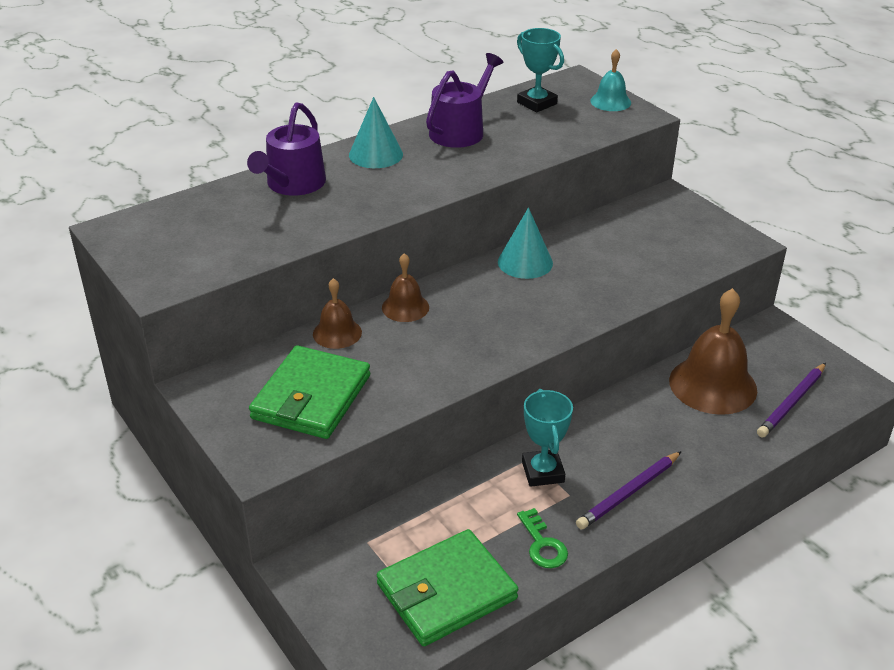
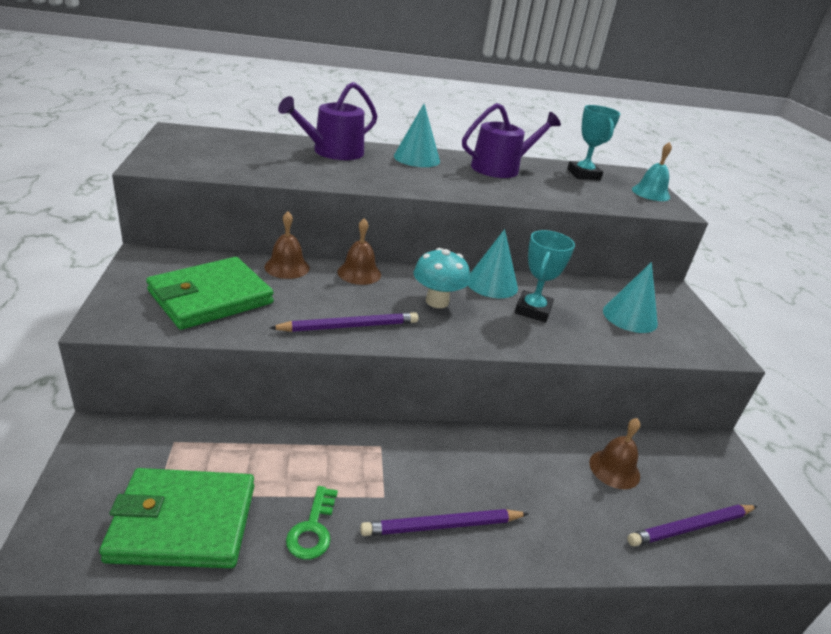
camera: 25 degrees right, 5 degrees down
(455, 365) = (349, 326): none -> purple pencil
(498, 304) = (437, 301): none -> turquoise mushroom
(543, 472) = (379, 463): turquoise trophy -> turquoise trophy (533, 310)
(658, 242) = (630, 317): none -> turquoise cone
(713, 385) = (614, 469): brown bell -> brown bell, size x0.54

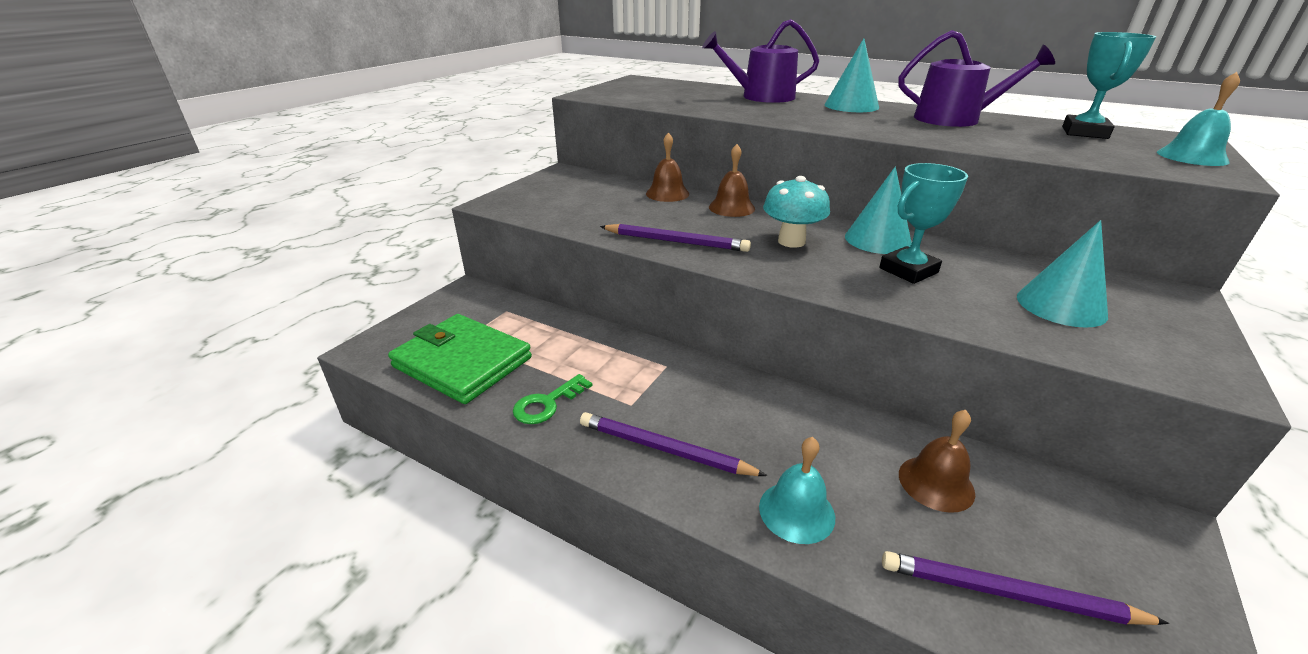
camera: 40 degrees right, 0 degrees up
(211, 297) = (581, 202): green wallet -> none
(561, 532) = (796, 511): none -> turquoise bell

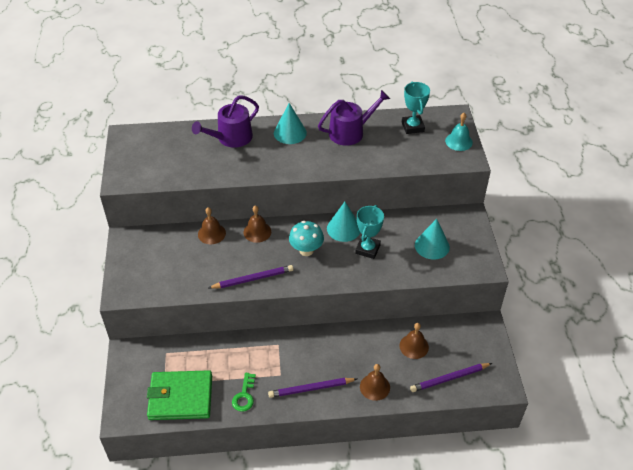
camera: 35 degrees left, 15 degrees up
(796, 511) = (374, 387): turquoise bell -> brown bell

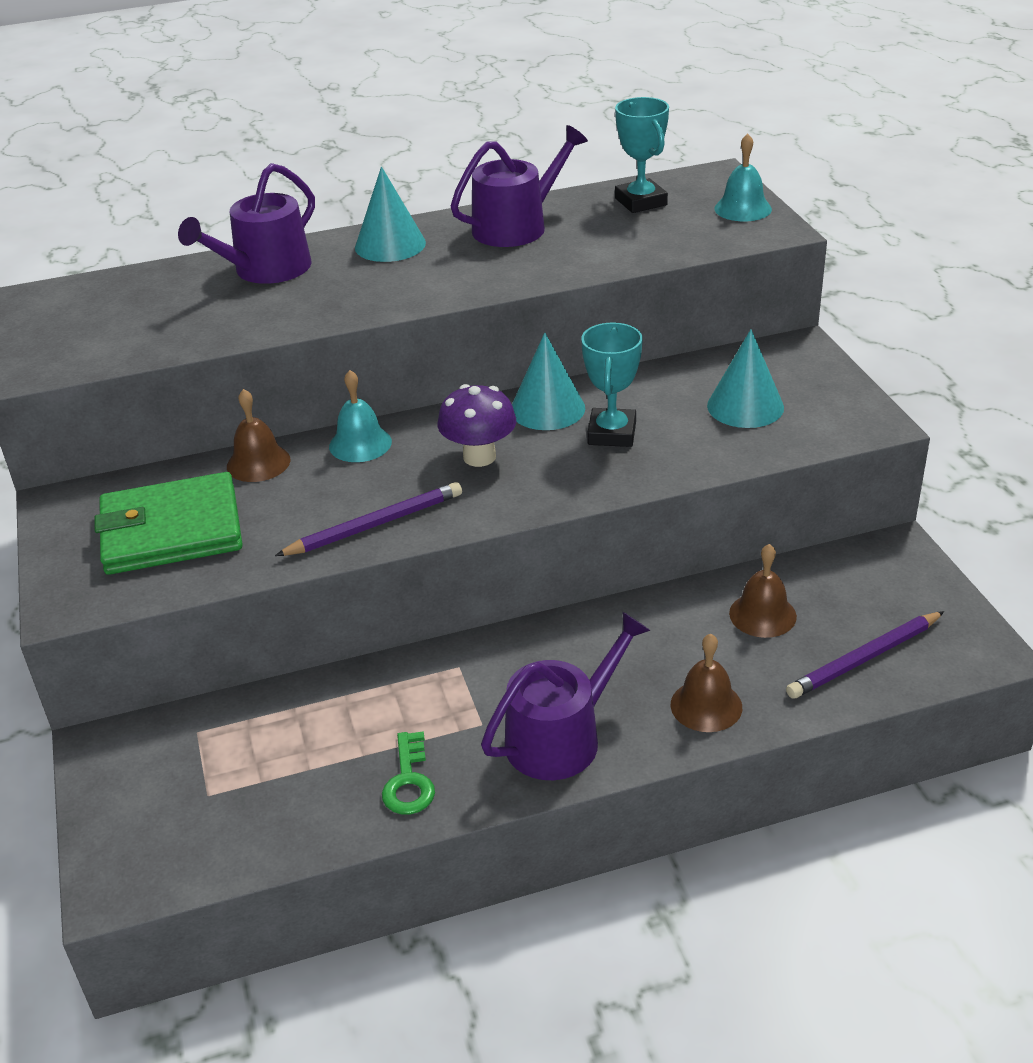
camera: 10 degrees left, 10 degrees down
(180, 397) = (254, 814): green wallet -> green wallet (171, 530)
(257, 232) = (360, 444): brown bell -> turquoise bell
(306, 250) = (479, 457): turquoise mushroom -> purple mushroom
(311, 388) = (562, 737): purple pencil -> purple watering can

